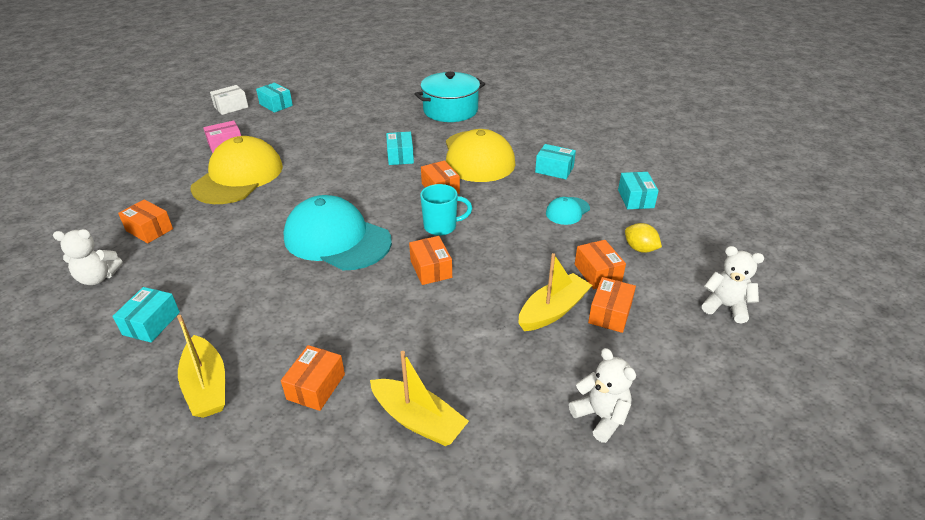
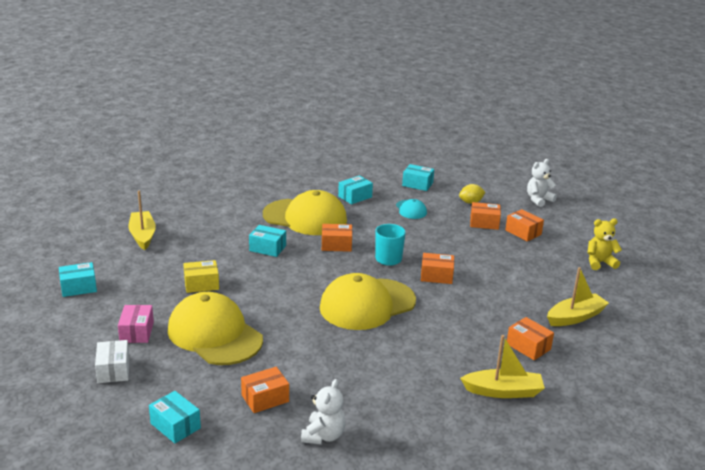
camera: 65 degrees left, 10 degrees down
(151, 323) = (414, 410): turquoise box -> turquoise box (175, 426)
(231, 107) = (45, 315): white box -> white box (113, 370)
(314, 147) = (201, 284): none -> yellow box
(337, 239) = (367, 304): turquoise cap -> yellow cap
(450, 110) = (212, 206): turquoise pot -> none
(553, 310) = (509, 248): yellow boat -> yellow boat (142, 235)
(601, 416) = (599, 262): white teddy bear -> yellow teddy bear

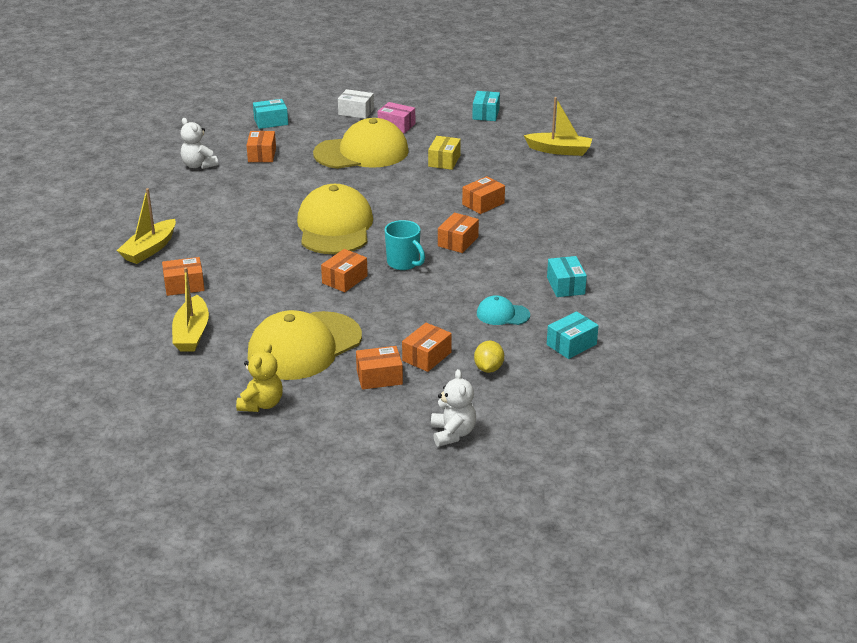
camera: 120 degrees right, 5 degrees up
(267, 248) = (483, 204): turquoise box -> orange box
(305, 217) = (534, 240): yellow cap -> yellow cap (304, 346)

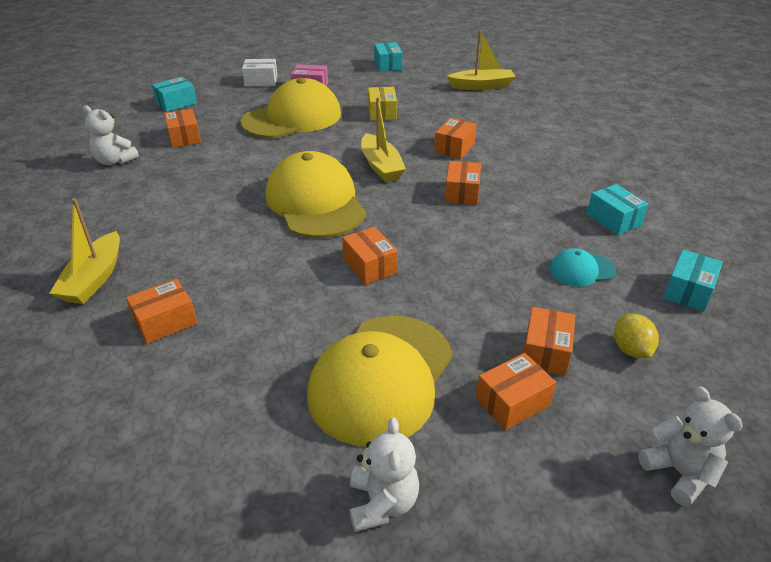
camera: 20 degrees left, 5 degrees up
(192, 333) = (211, 398): yellow boat -> yellow boat (381, 166)
(261, 404) = (382, 503): yellow teddy bear -> white teddy bear
(344, 279) = (370, 266): orange box -> orange box turned 45 degrees counterclockwise
(404, 263) = (423, 230): turquoise mug -> none

